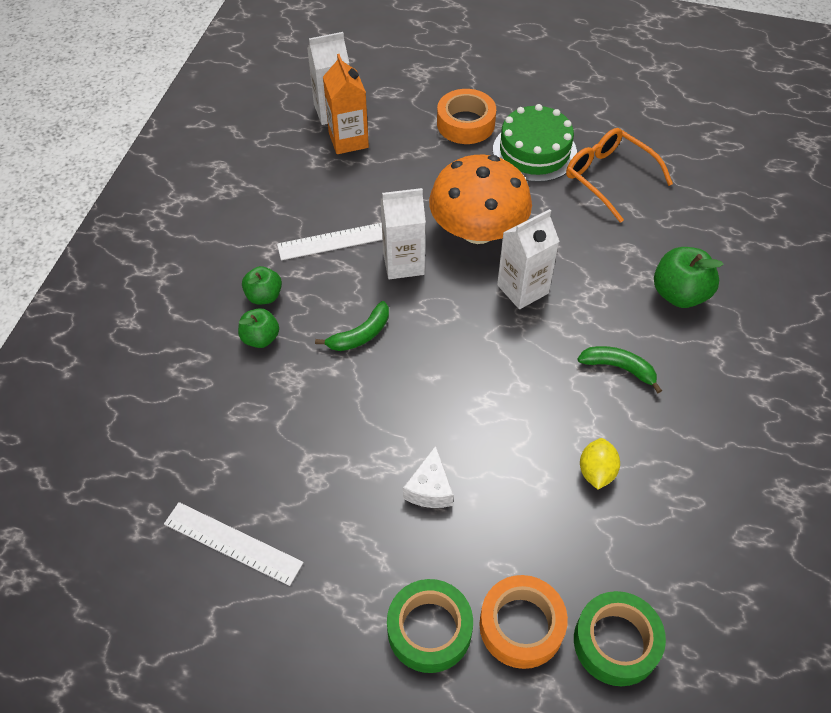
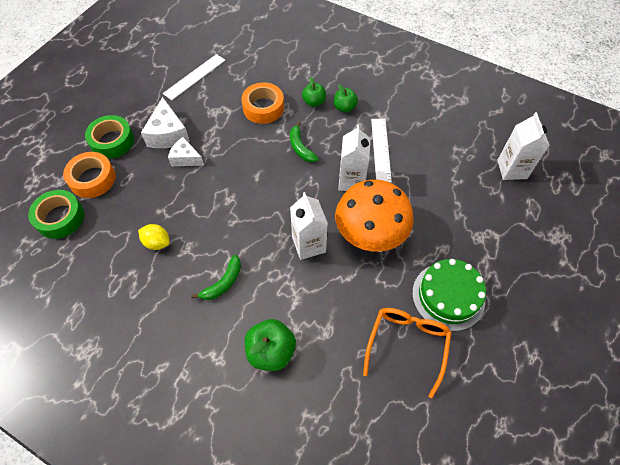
camera: 105 degrees right, 5 degrees up
(348, 140) = (478, 173): orange carton -> none
(386, 537) = (168, 134): none -> white cheese
(465, 123) = (488, 254): orange tape -> orange tape (263, 108)
(609, 178) = (407, 345): orange glasses -> orange glasses turned 45 degrees counterclockwise

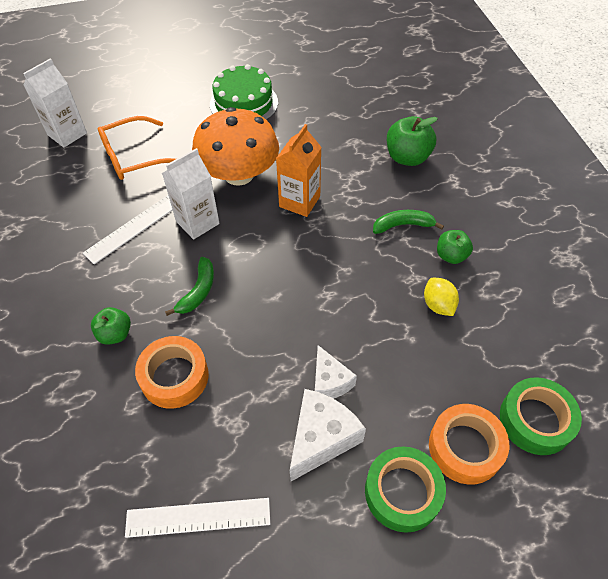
camera: 135 degrees left, 5 degrees down
(308, 244) = (299, 201): white carton -> orange carton
(344, 107) = (97, 299): green apple -> green apple (451, 256)
(407, 345) = (308, 100): orange glasses -> orange glasses (134, 156)

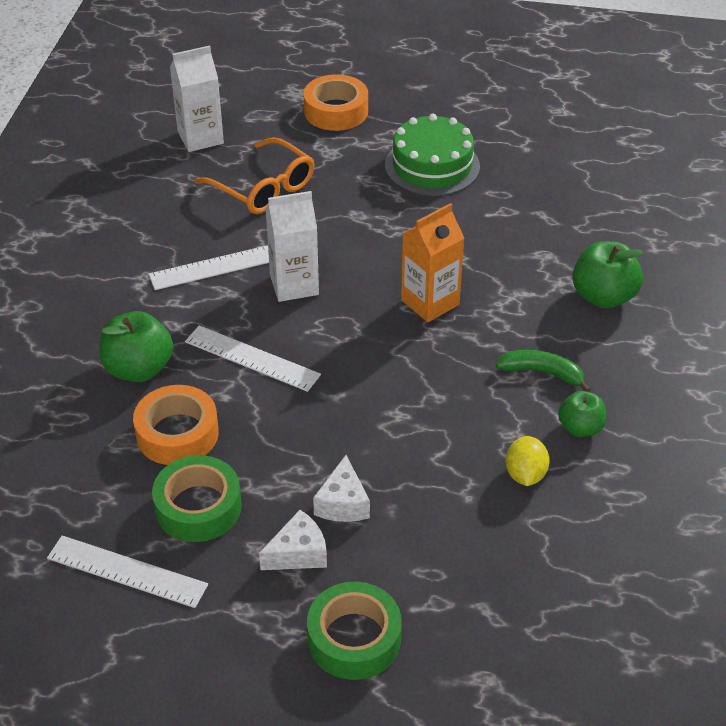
camera: 25 degrees right, 10 degrees down
(115, 334) = (139, 369): green apple -> green apple, size x1.58
(134, 156) = (263, 187): orange glasses -> orange glasses turned 135 degrees counterclockwise
(198, 291) = (252, 358): green banana -> white ruler
(239, 174) = (375, 247): orange mushroom -> none
(321, 438) = (298, 553): white cheese -> white cheese, size x0.65
(465, 447) = (454, 627): orange tape -> orange tape (336, 111)
(535, 420) = (559, 635): green tape -> green tape (198, 507)

